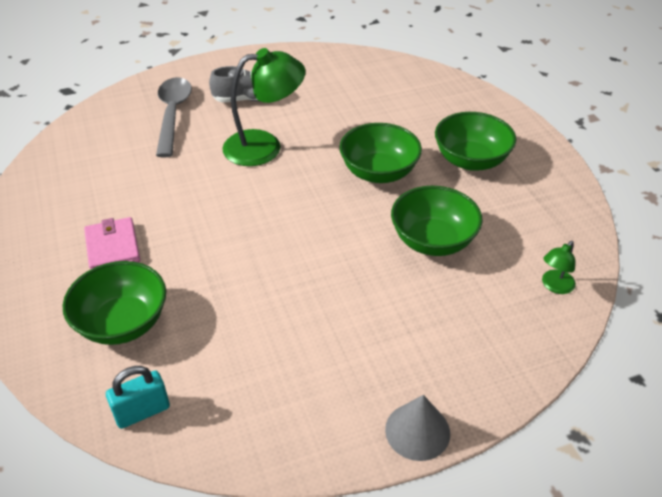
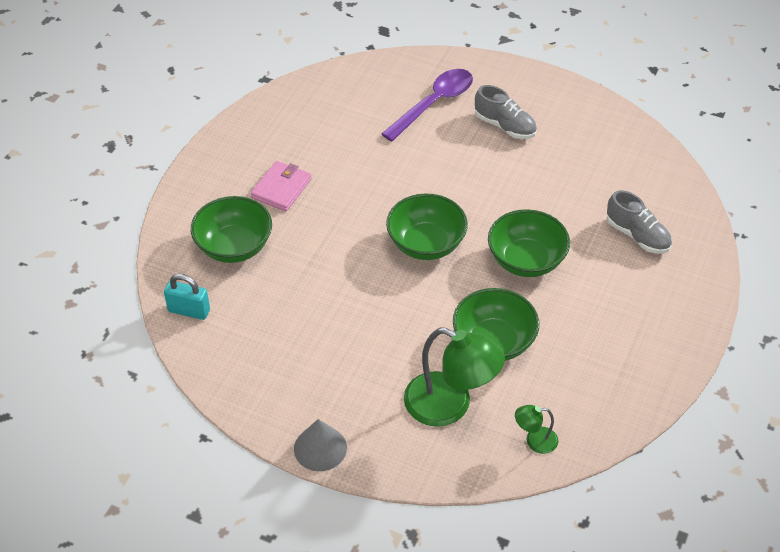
camera: 45 degrees right, 5 degrees up
(173, 114) = (433, 104): grey spoon -> purple spoon
(264, 146) = (468, 178): green lamp -> green lamp (450, 406)
(426, 112) = (637, 236): none -> grey shoe
(471, 160) = (613, 303): green bowl -> green bowl (426, 244)

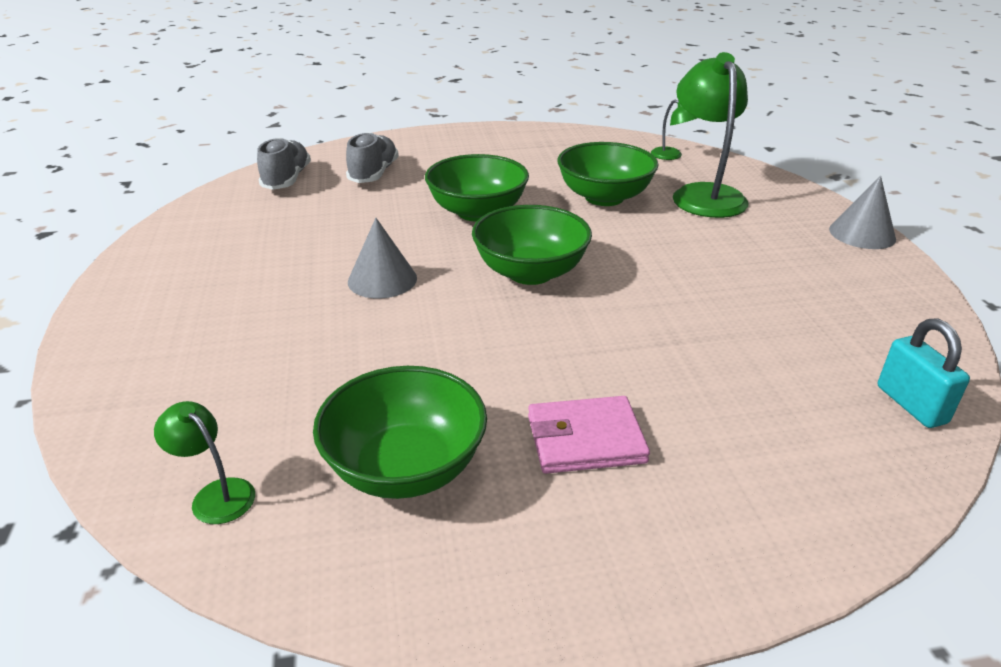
camera: 125 degrees left, 15 degrees down
(234, 247) = (756, 425): green bowl -> green bowl (405, 467)
(353, 81) = (215, 494): none -> green lamp
(433, 104) = (231, 369): purple spoon -> none
(472, 180) = (382, 279): none -> grey cone
(505, 126) = (245, 291): grey shoe -> grey shoe (287, 180)

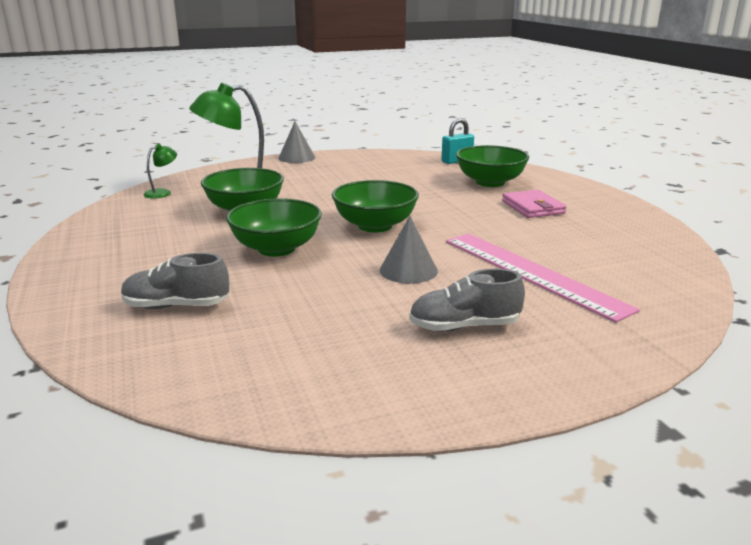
camera: 100 degrees left, 10 degrees down
(215, 494) = (666, 280): green lamp -> none
(287, 180) = (185, 359): grey shoe -> grey shoe (464, 327)
(323, 366) = (531, 273): none -> pink ruler
(405, 467) = (593, 239): green bowl -> green bowl (490, 182)

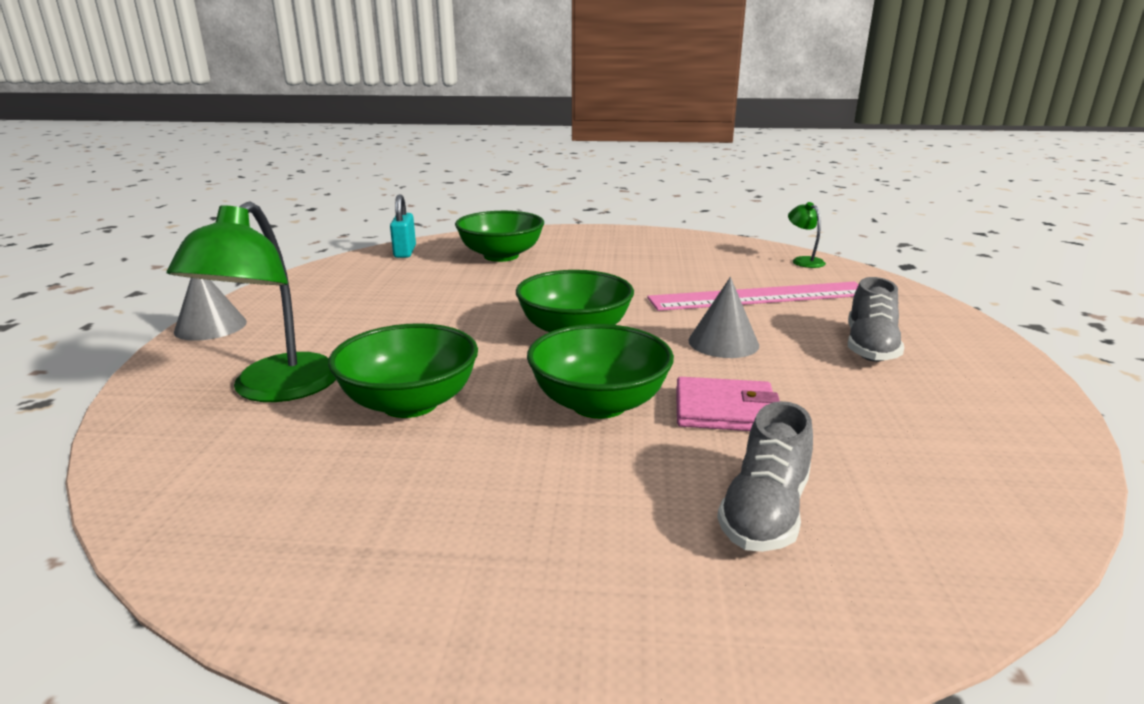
camera: 65 degrees left, 0 degrees up
(162, 192) = (190, 471): green lamp -> green lamp (803, 261)
(533, 207) = (597, 258): pink wallet -> pink wallet (725, 410)

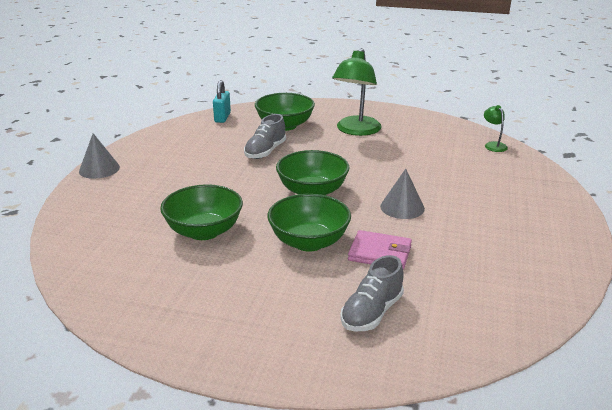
camera: 10 degrees right, 5 degrees up
(275, 390) = (133, 216): green lamp -> green lamp (356, 131)
(760, 296) = (445, 173): pink ruler -> none
(870, 347) = (495, 219): grey shoe -> grey shoe (265, 151)

